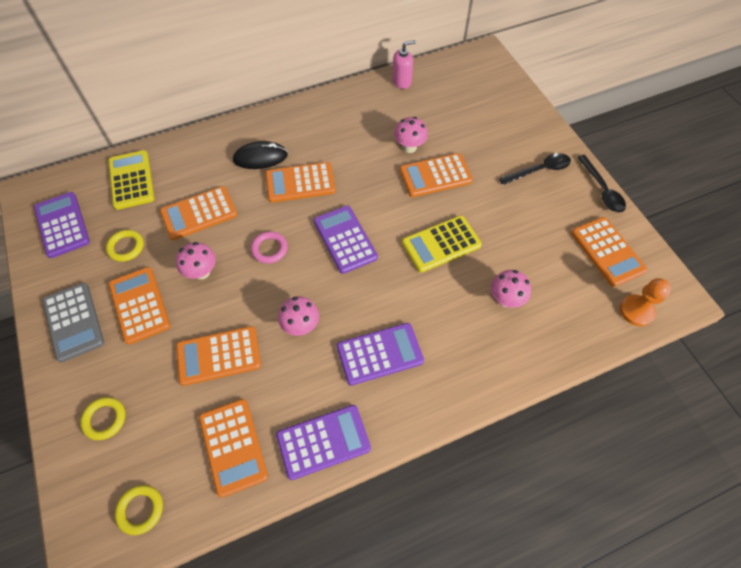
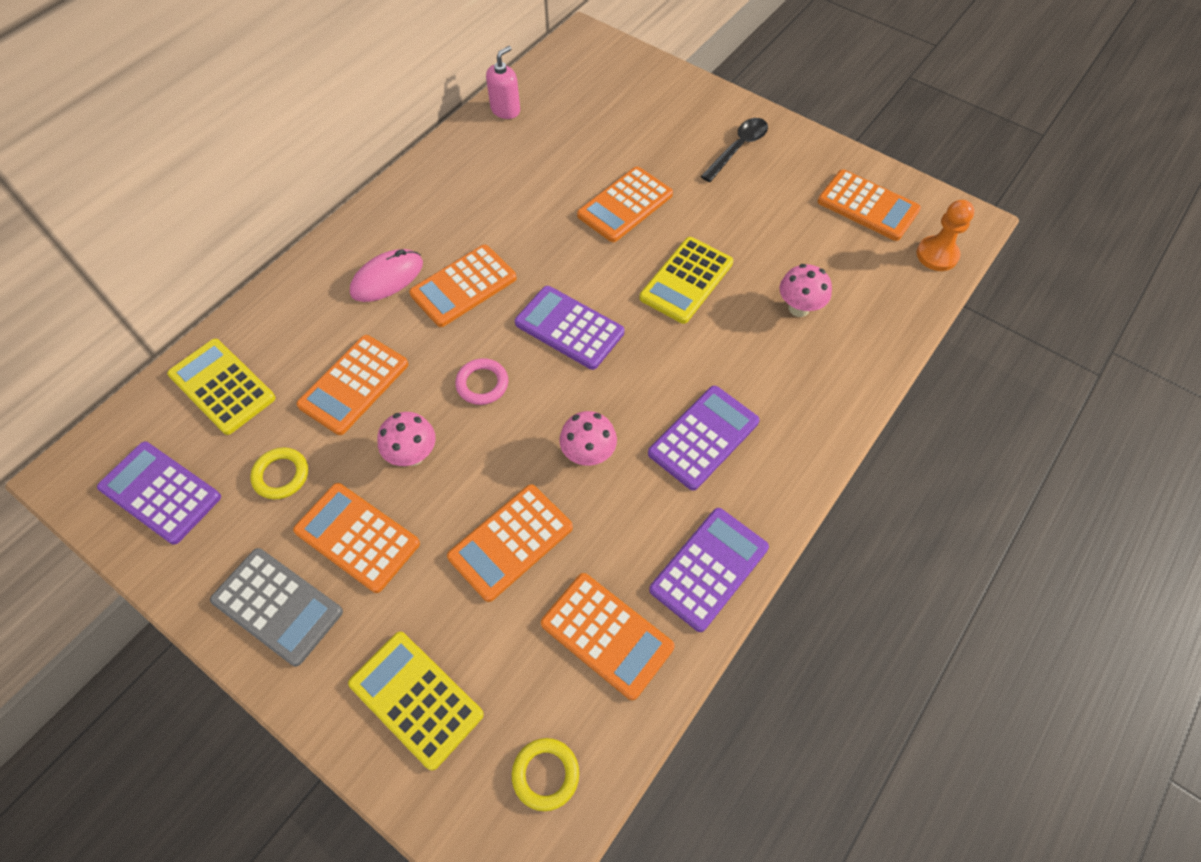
camera: 30 degrees left, 0 degrees up
(104, 419) = (416, 699): yellow ring -> yellow calculator
(260, 157) = (387, 278): black mouse -> pink mouse
(409, 147) = (571, 185): pink mushroom -> none
(601, 190) = (818, 142): black spoon -> none

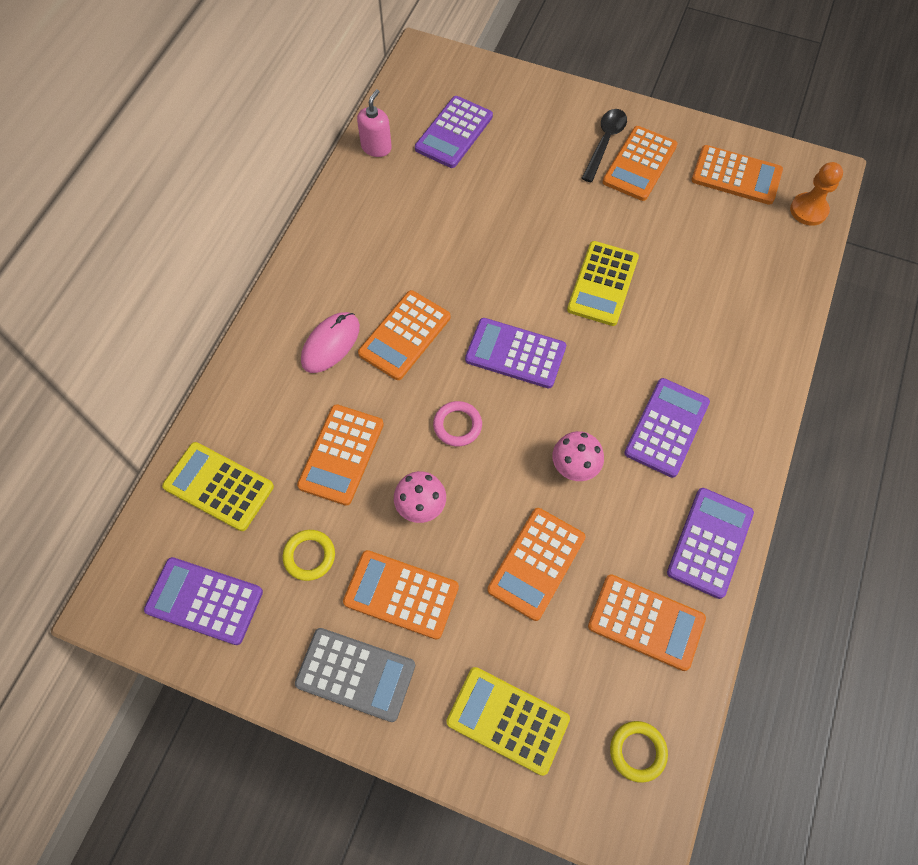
camera: 15 degrees left, 5 degrees up
(587, 111) = (454, 133): none -> purple calculator
(625, 205) = (523, 222): orange calculator -> orange calculator (639, 164)
(799, 308) = (708, 288): pink mushroom -> none

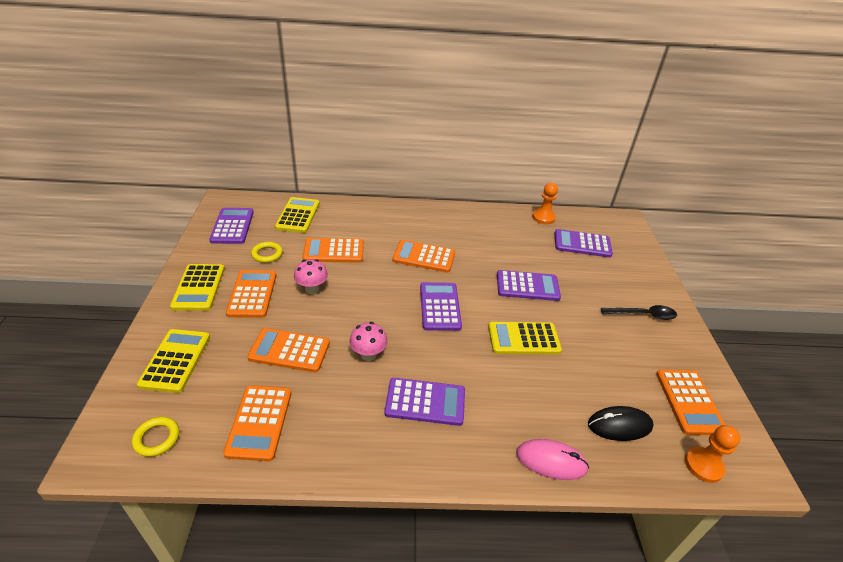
camera: 65 degrees right, 25 degrees down
(330, 344) = (401, 231): pink mouse -> pink mouse (551, 461)
(355, 674) = (199, 287): grey calculator -> yellow calculator
(376, 147) = (543, 217): pink soap dispenser -> orange pawn
(457, 425) = (374, 292): pink ring -> none
(639, 164) = (643, 338): orange calculator -> none
(710, 542) = (337, 451): purple calculator -> purple calculator (527, 286)
(747, 253) = (619, 425): none -> black mouse

